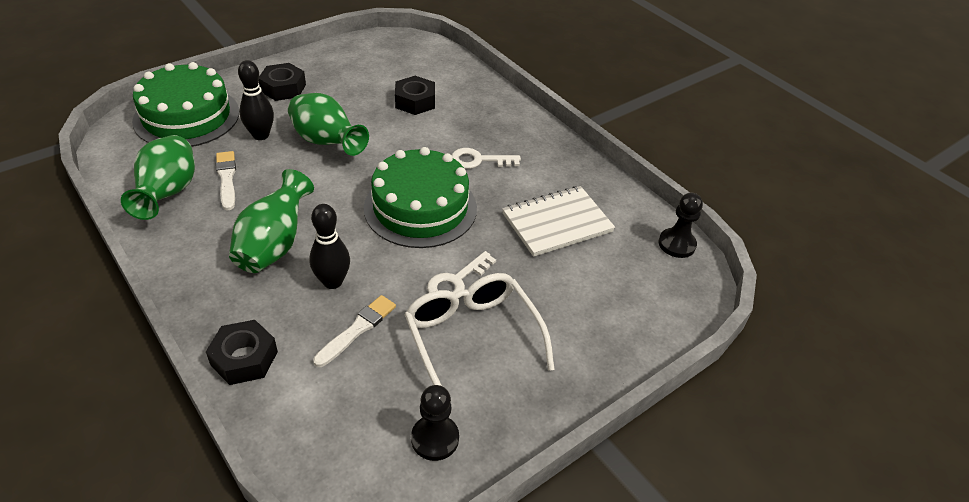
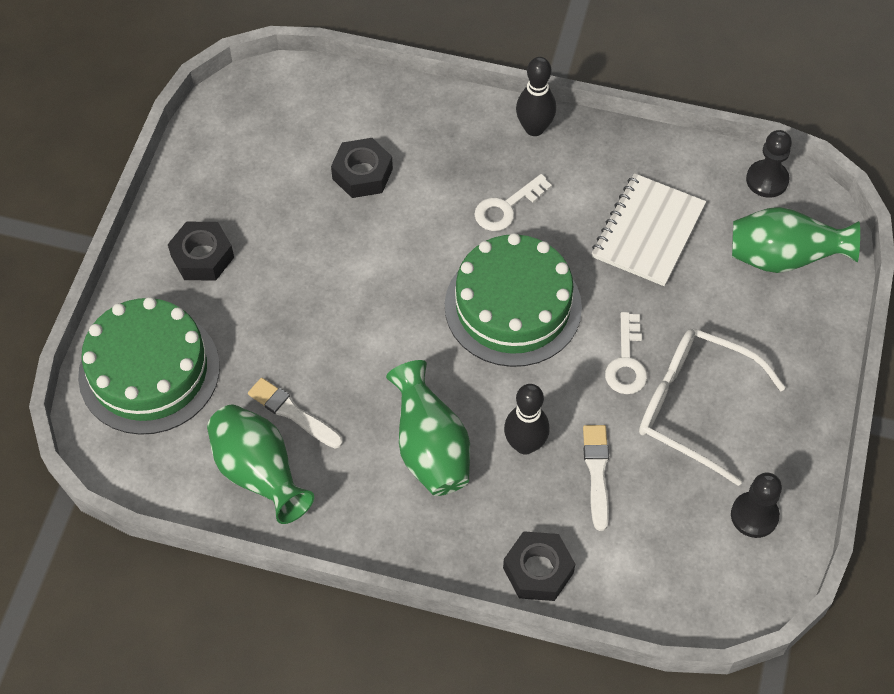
camera: 35 degrees left, 15 degrees up
(261, 135) = (259, 336): black bowling pin -> black bowling pin (534, 128)
(326, 143) = (336, 295): green vase -> green vase (783, 258)

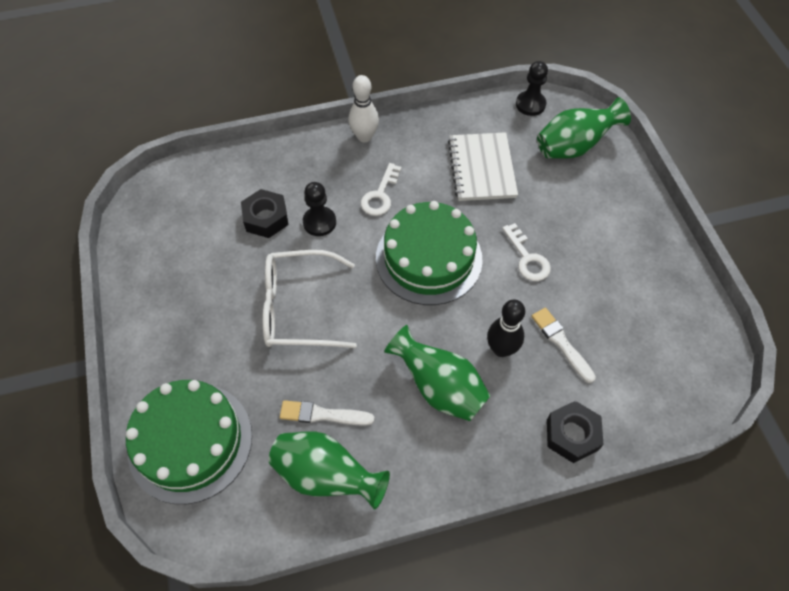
camera: 30 degrees left, 0 degrees up
(202, 257) = (181, 332): black nut -> none
(534, 128) = (364, 136): black bowling pin -> white bowling pin
(693, 407) = (589, 266): white glasses -> white glasses (298, 308)
(754, 515) = (677, 318): black pawn -> black pawn (319, 222)

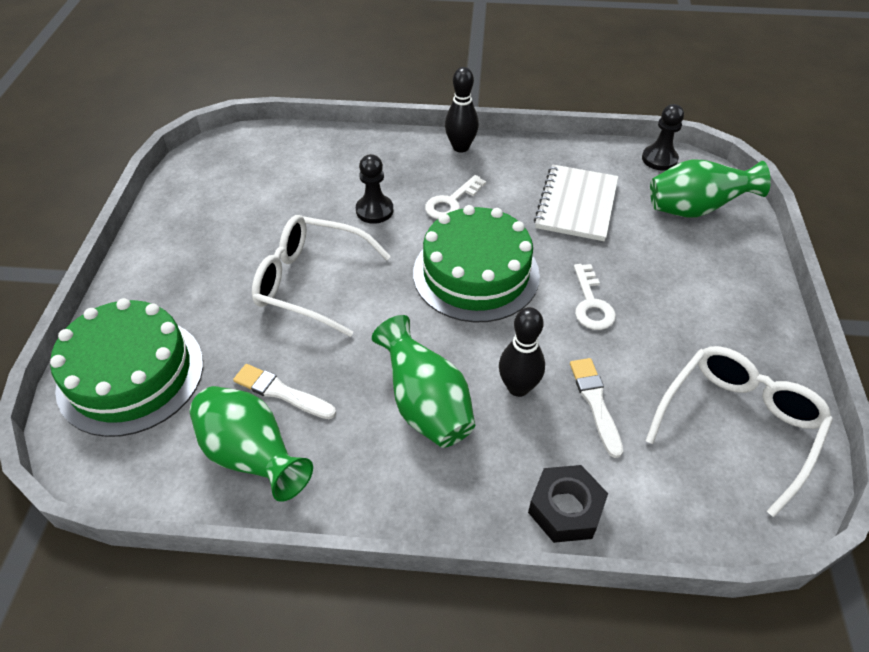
camera: 20 degrees right, 10 degrees down
(266, 218) = (322, 193): black nut -> none
(364, 136) = (460, 147): white bowling pin -> black bowling pin
(664, 327) = (738, 424): none -> white glasses

